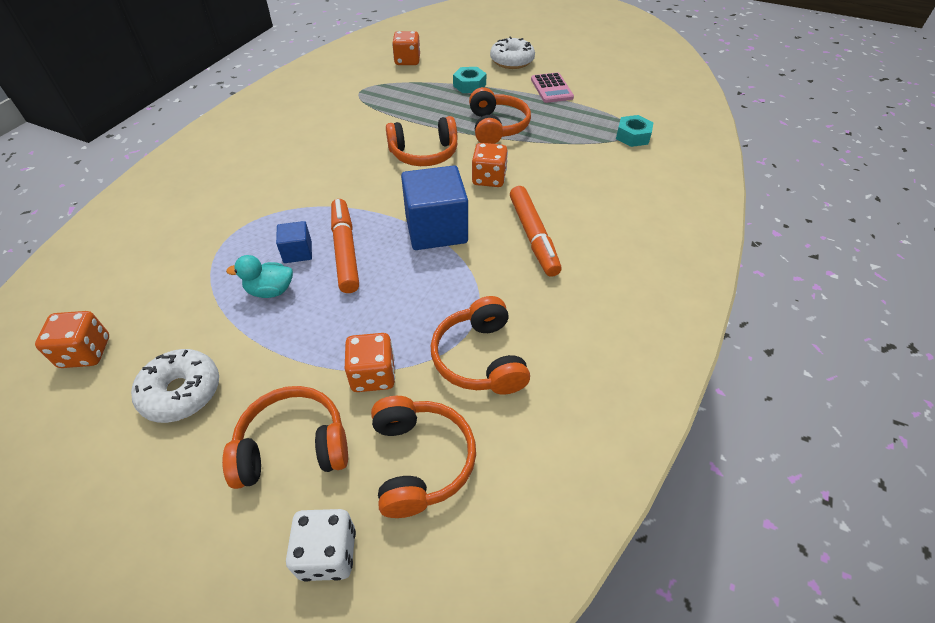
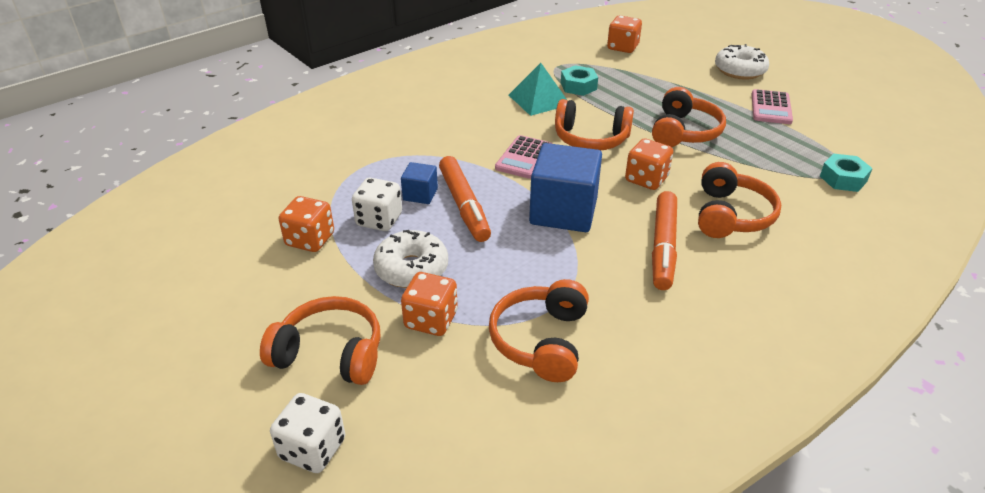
camera: 25 degrees right, 10 degrees down
(86, 352) = (209, 222): orange dice -> orange dice (310, 240)
(181, 392) = (264, 278): white donut -> white donut (411, 269)
(270, 291) = (379, 220): turquoise duck -> white dice
(345, 250) = (464, 205): orange marker -> orange marker turned 150 degrees clockwise
(360, 128) = (539, 99): none -> turquoise pyramid
(376, 188) = (524, 158): none -> pink calculator
(420, 461) = (433, 407): orange headphones -> orange headphones (731, 215)
(469, 85) = (677, 84): turquoise nut -> turquoise nut (578, 86)

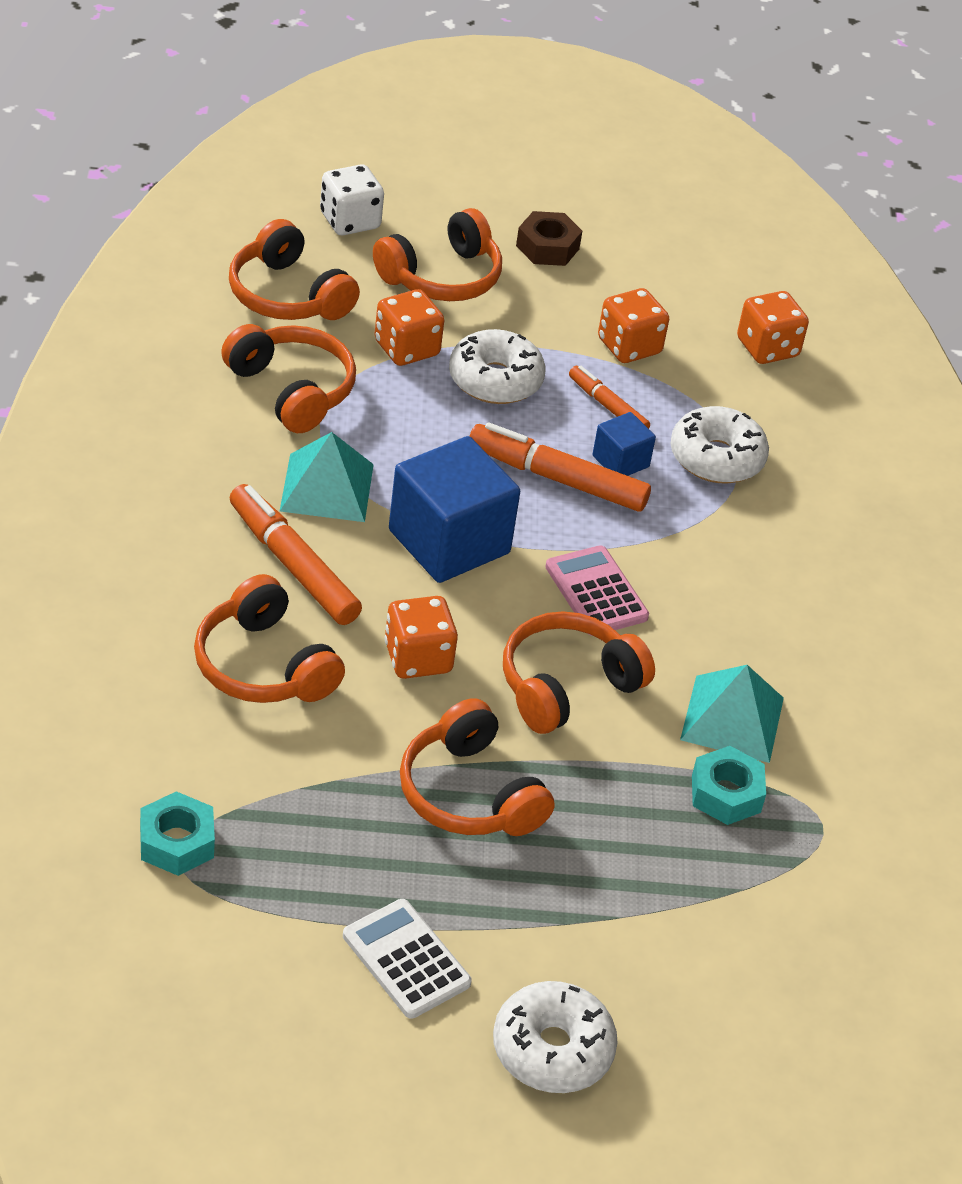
camera: 125 degrees right, 5 degrees up
(233, 327) = (547, 247): none -> brown nut
(374, 170) = (716, 458): none -> white donut
(379, 220) = (607, 406): white dice -> orange marker
(450, 414) = (287, 295): none -> orange headphones
(594, 272) = (327, 487): none -> turquoise pyramid
(622, 47) = (805, 970): orange dice -> orange dice (767, 348)
(771, 108) = (406, 959): pink calculator -> white calculator

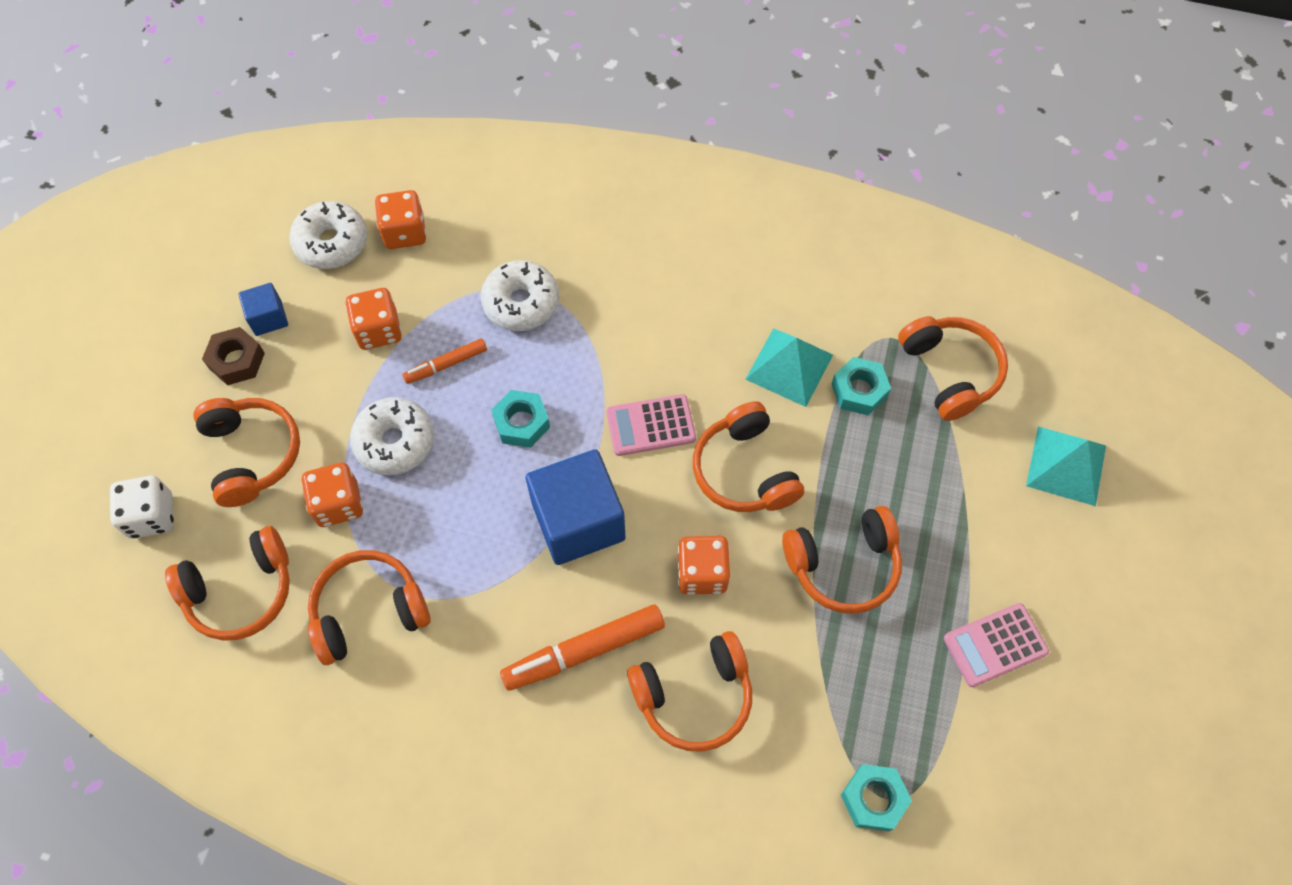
camera: 70 degrees left, 20 degrees up
(327, 487) = (497, 605): turquoise pyramid -> turquoise pyramid (1066, 465)
(406, 959) = (995, 645): white calculator -> pink calculator
(552, 1049) = (1075, 562): white donut -> white donut (331, 243)
(557, 478) = (522, 423): orange marker -> turquoise nut
(620, 461) = (511, 371): blue cube -> blue cube (268, 318)
(795, 893) = (950, 372): none -> orange headphones

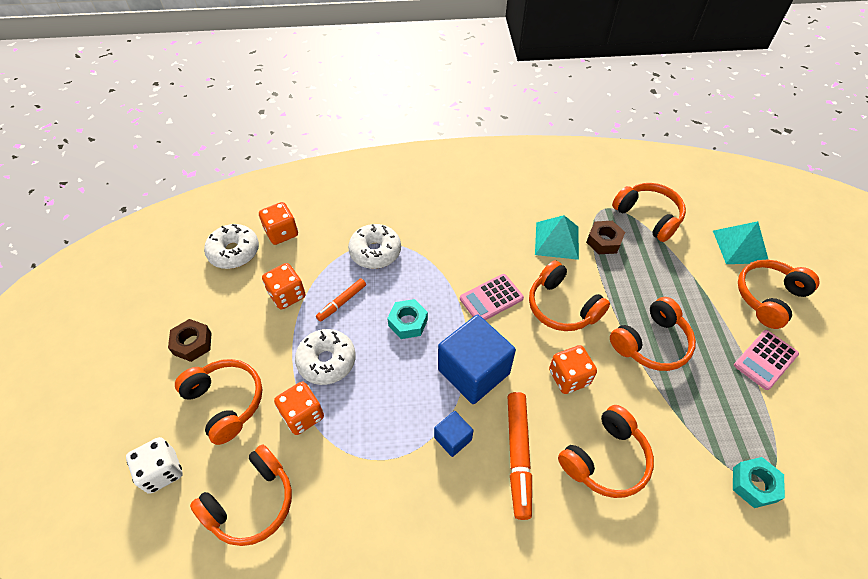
camera: 20 degrees left, 10 degrees down
(268, 318) = (206, 309): blue cube -> blue cube (453, 438)
(369, 611) = (355, 483): orange headphones -> orange headphones (768, 297)
(584, 651) = (518, 456): orange marker -> orange marker turned 45 degrees counterclockwise
(859, 390) = (604, 241): turquoise nut -> brown nut

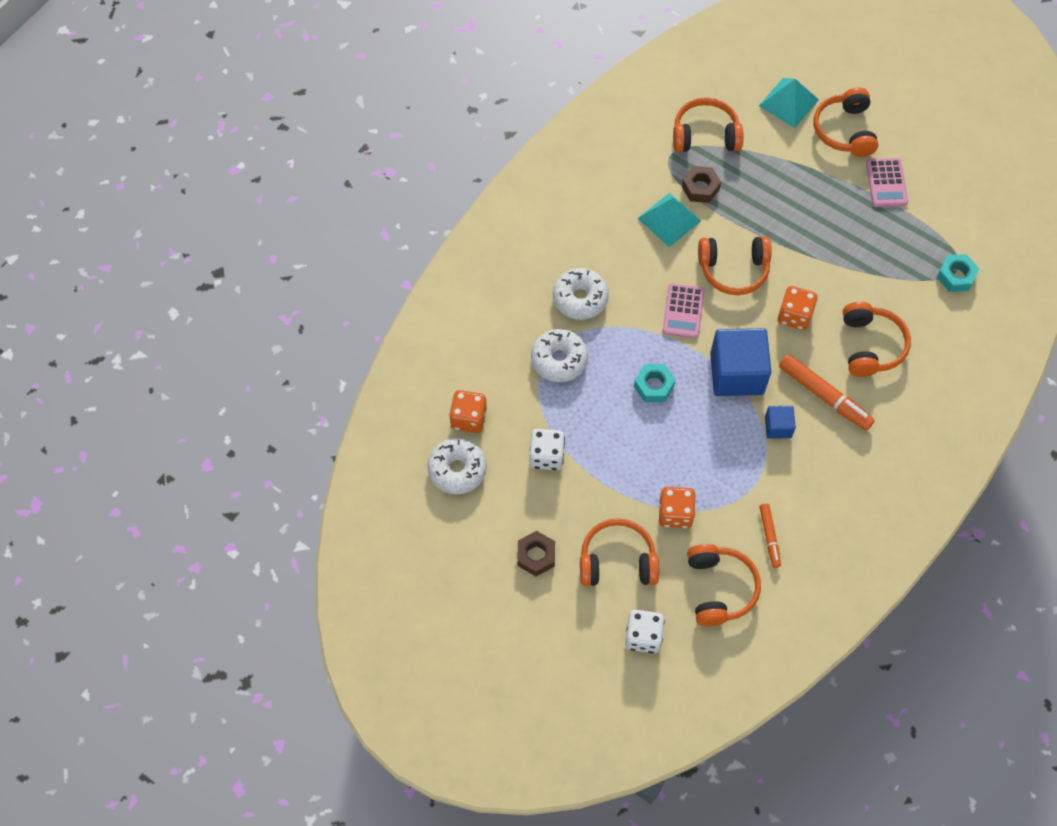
camera: 50 degrees left, 10 degrees up
(287, 295) = (546, 456): orange dice -> white dice
(327, 361) = (640, 467): white donut -> white donut (580, 298)
(342, 302) = (591, 420): orange marker -> orange marker (769, 537)
(651, 343) = (814, 240): orange headphones -> none

